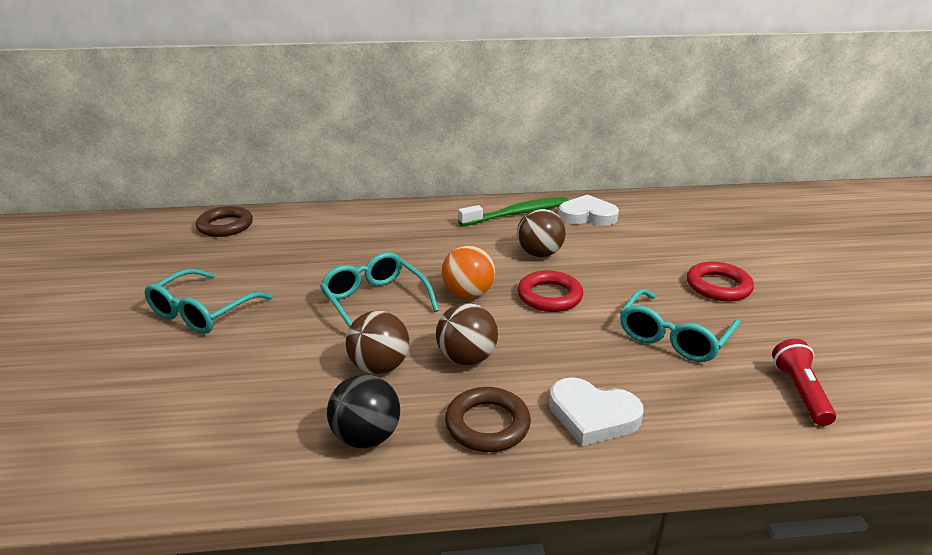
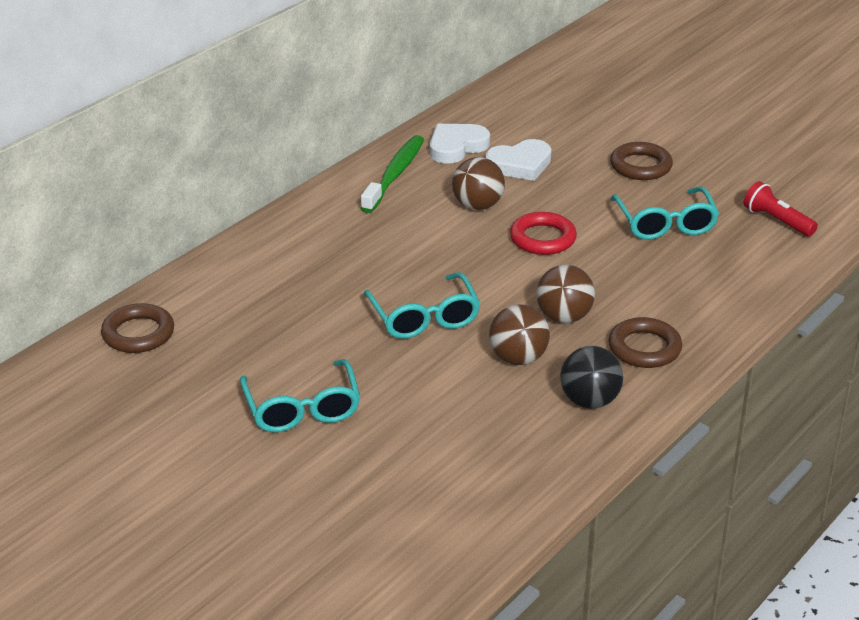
camera: 45 degrees left, 5 degrees up
(375, 301) = (424, 317): turquoise glasses -> turquoise glasses turned 120 degrees counterclockwise
(468, 294) = (483, 271): orange ball -> none
(592, 415) = (692, 305): white heart -> white heart (520, 164)
(718, 286) = (640, 166): red ring -> brown ring

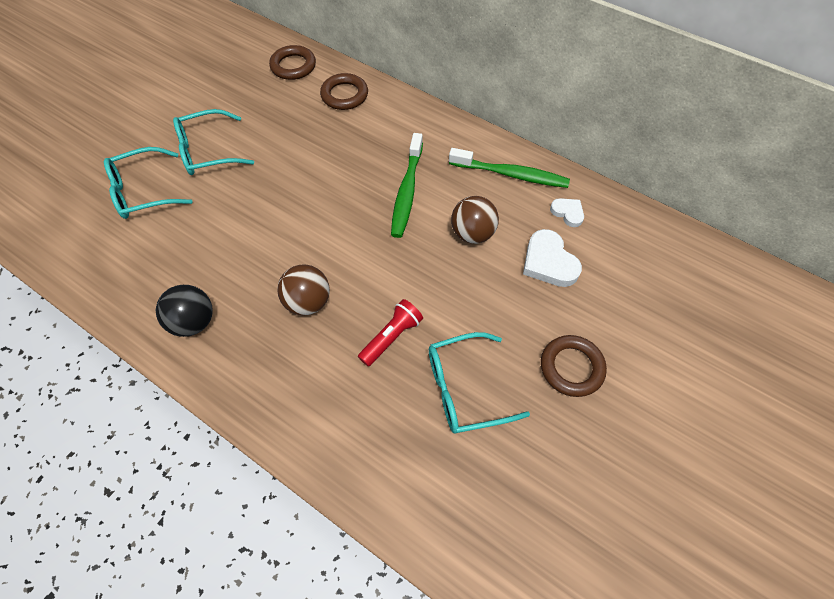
camera: 85 degrees right, 25 degrees up
(409, 245) = (407, 191): none -> green toothbrush
(424, 317) = (308, 208): turquoise glasses -> turquoise glasses (143, 192)
(456, 147) = (567, 213): white heart -> white heart, size x0.59
(518, 358) = (253, 271): brown ball -> none
(543, 238) = (426, 283): red ring -> none
(644, 348) = (261, 364): brown ring -> brown ring (344, 95)
(776, 221) = (487, 507): red flashlight -> red flashlight (392, 337)

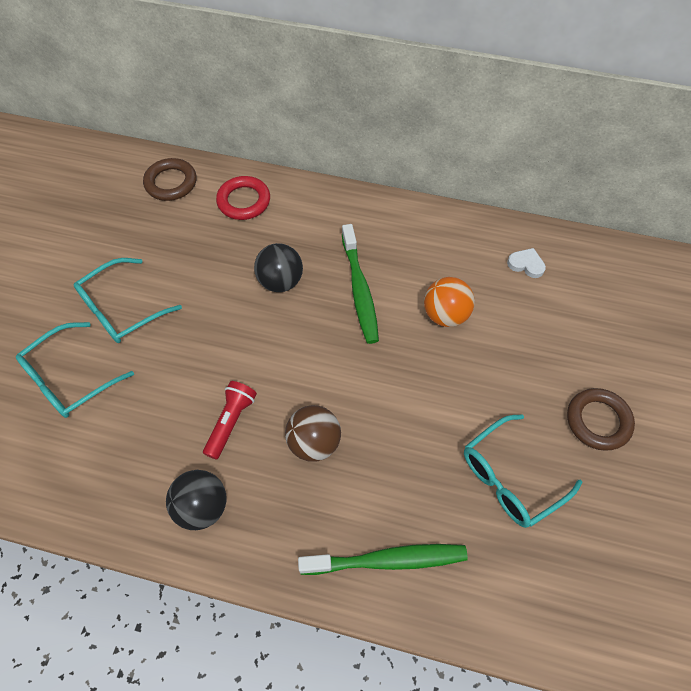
camera: 20 degrees left, 0 degrees up
(343, 166) = (280, 281): none -> black ball
(344, 95) = (244, 201): brown ring -> red ring
(392, 337) = (416, 450): red flashlight -> red flashlight (231, 422)
(472, 233) = (445, 315): brown ball -> orange ball
(511, 174) = (454, 240): green toothbrush -> green toothbrush (388, 560)
(548, 262) = (531, 321): white heart -> none

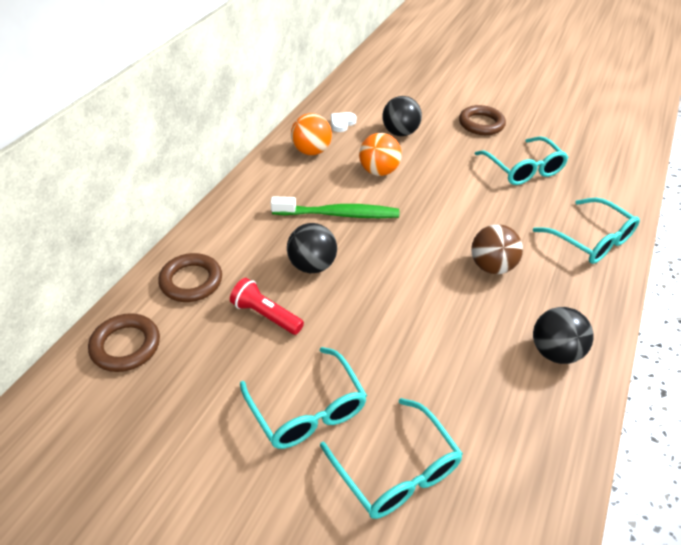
camera: 80 degrees left, 15 degrees down
(231, 422) = (467, 321): red flashlight -> red flashlight (265, 315)
(244, 201) = (191, 281): red ring -> brown ring
(388, 560) = (591, 240): green toothbrush -> turquoise glasses
(458, 246) = (311, 151): none -> orange ball
(533, 326) = (400, 133): none -> black ball

